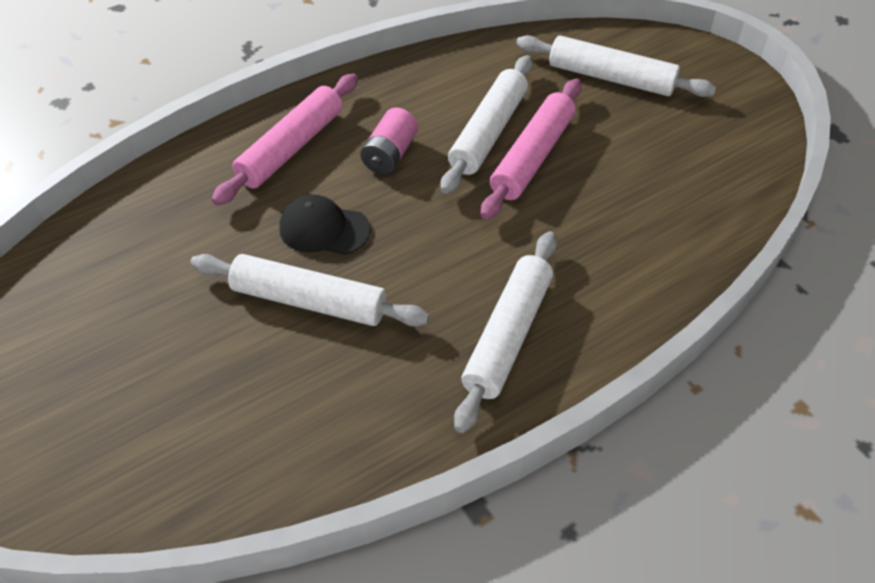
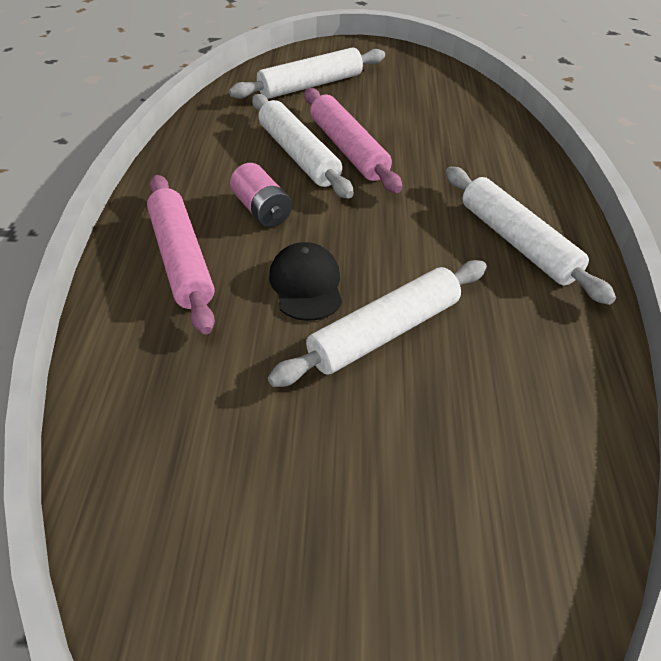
camera: 55 degrees left, 5 degrees down
(324, 229) = (306, 285): black cap -> black cap turned 120 degrees clockwise

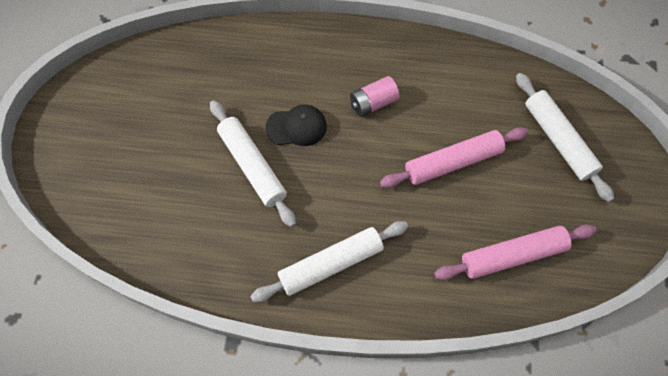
camera: 95 degrees right, 20 degrees up
(181, 260) = (324, 61): pink rolling pin -> pink rolling pin (512, 255)
(298, 155) = (442, 127): white rolling pin -> none

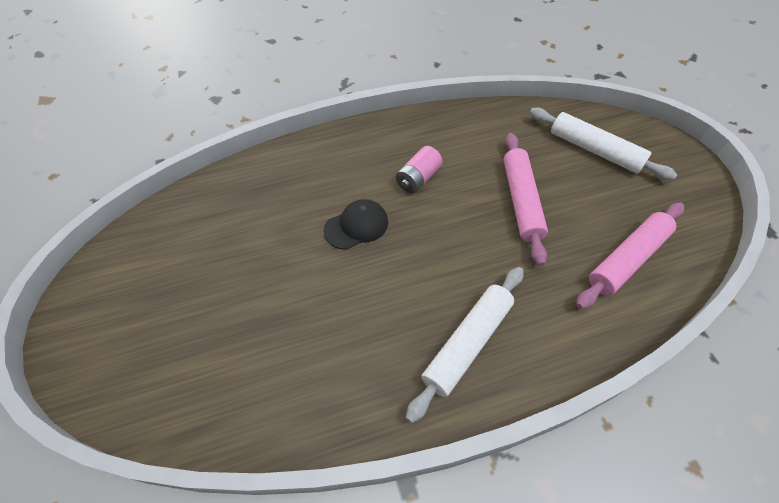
camera: 25 degrees left, 10 degrees down
(252, 166) = (330, 280): white rolling pin -> none
(453, 162) = (521, 201): pink rolling pin -> pink rolling pin turned 45 degrees counterclockwise

